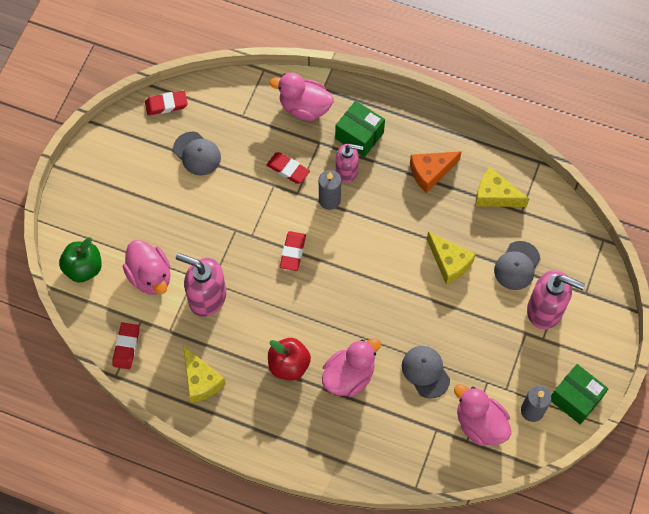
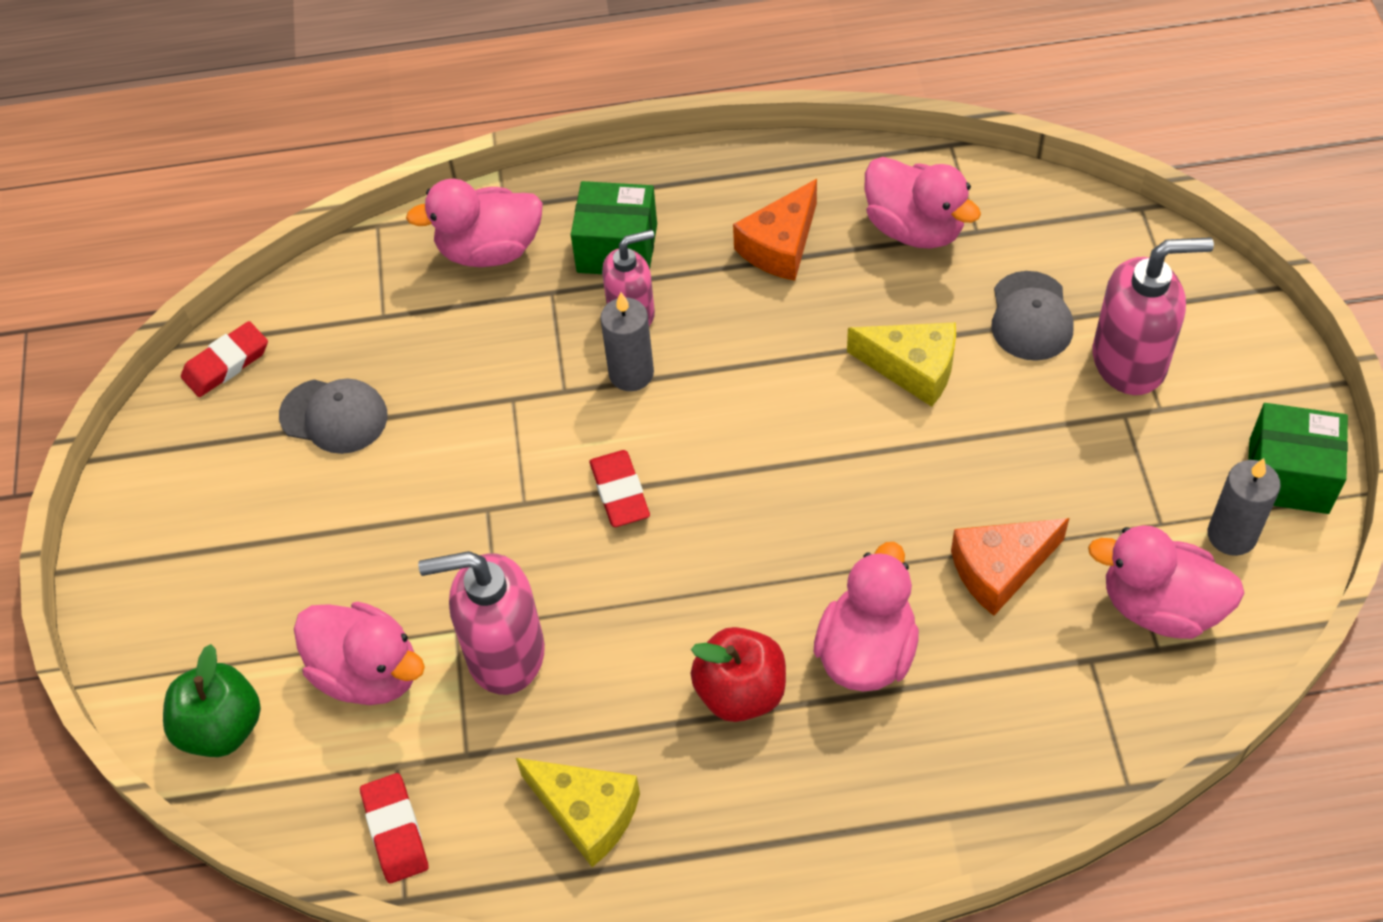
camera: 25 degrees left, 10 degrees down
(288, 169) = (522, 361): red eraser -> none
(425, 372) = (1000, 570): grey cap -> orange cheese
(495, 195) = (914, 228): yellow cheese -> pink duck

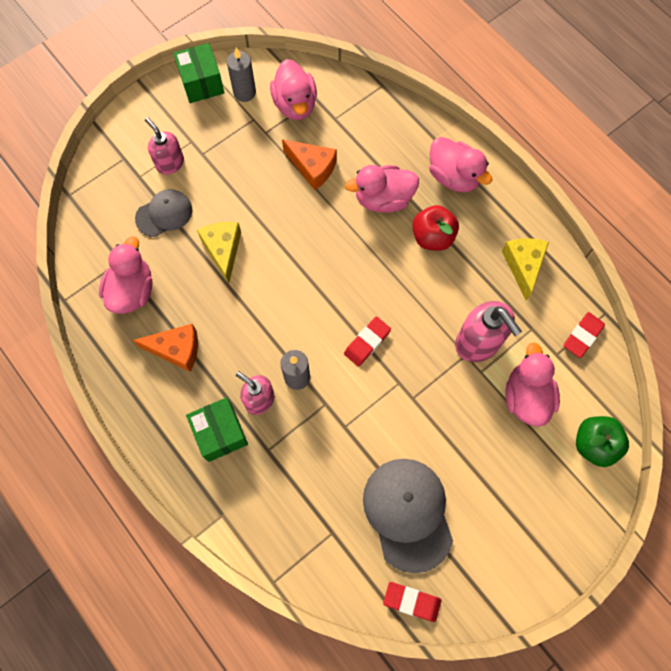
camera: 125 degrees left, 15 degrees up
(334, 416) = (408, 513): grey cap -> grey cap, size x1.69
(489, 250) = (257, 503): pink duck -> pink duck (454, 176)
(1130, 361) = (170, 163): pink soap dispenser -> pink soap dispenser, size x0.65

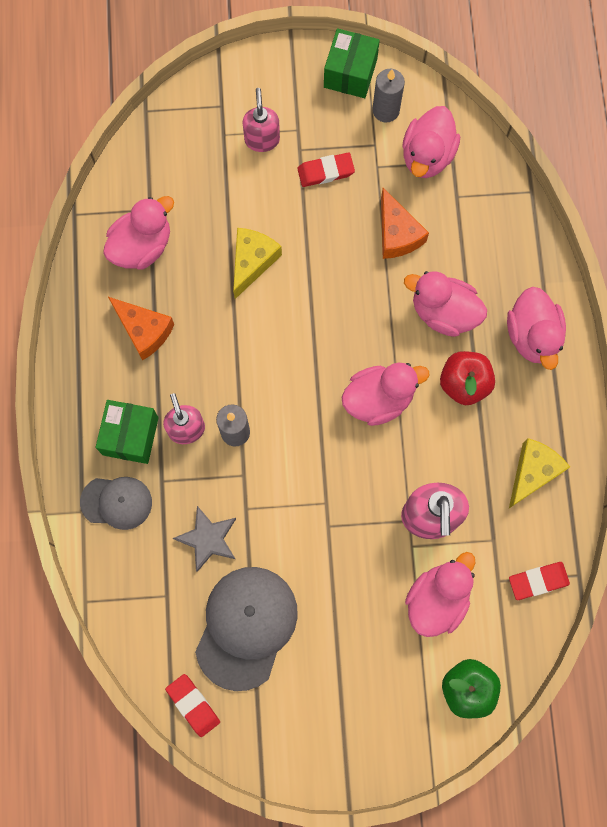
camera: 35 degrees right, 5 degrees up
(164, 214) = (222, 188): grey cap -> grey cap (116, 502)
(333, 468) = (208, 539): none -> grey star
(367, 342) = (324, 444): red eraser -> red eraser (325, 171)
(382, 286) = (379, 399): none -> pink duck

